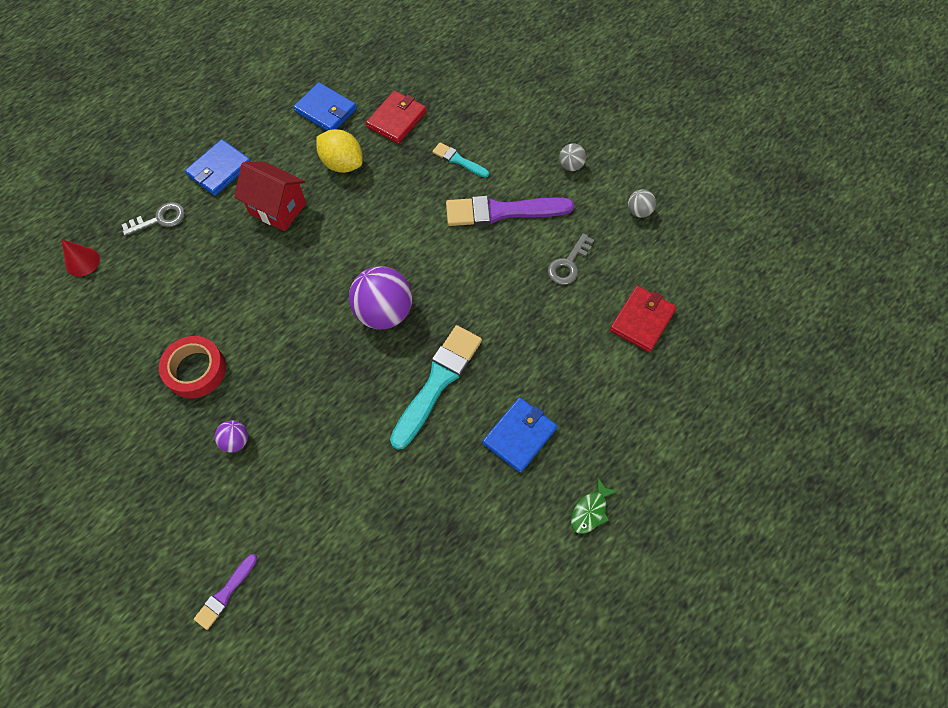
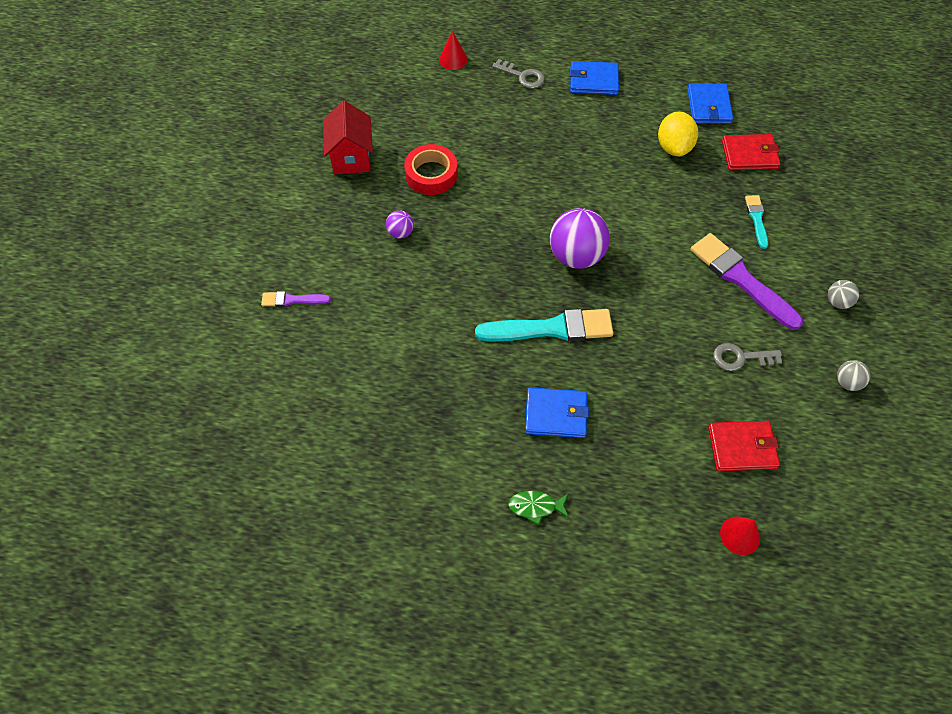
camera: 55 degrees right, 5 degrees down
(277, 208) = (596, 134): red house -> red house (351, 157)
(709, 375) = (740, 535): none -> red cone

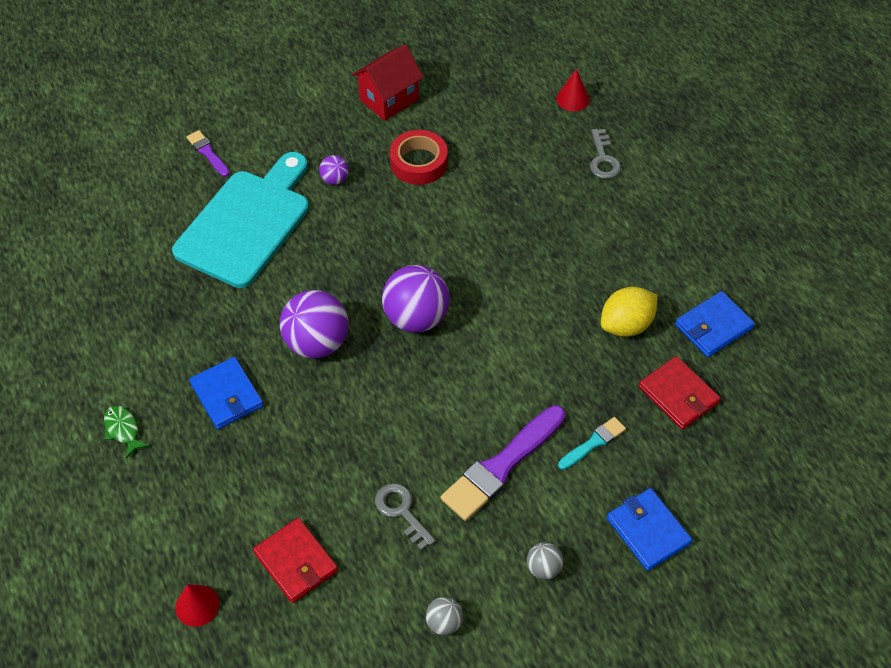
camera: 55 degrees right, 5 degrees down
(393, 312) = (247, 223): none -> turquoise cutting board
(551, 328) = (317, 343): turquoise brush -> purple ball
(593, 80) = (653, 215): blue wallet -> blue wallet (648, 531)
(741, 279) = (501, 466): purple brush -> purple brush turned 150 degrees counterclockwise

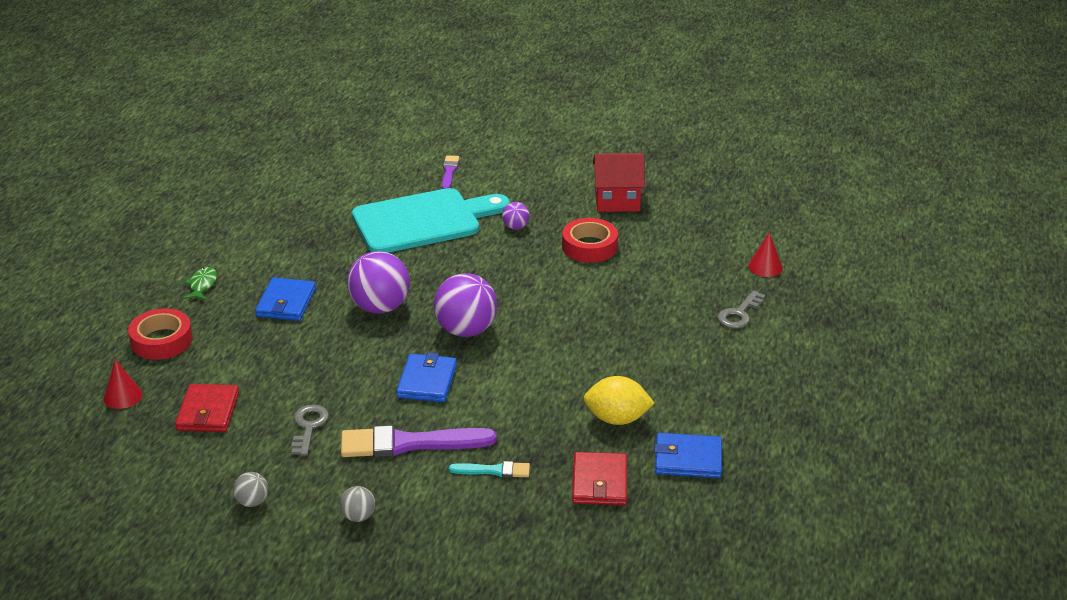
camera: 40 degrees right, 20 degrees down
(159, 518) = (161, 340): none -> red tape
(648, 531) = (462, 544): blue wallet -> blue wallet (427, 381)

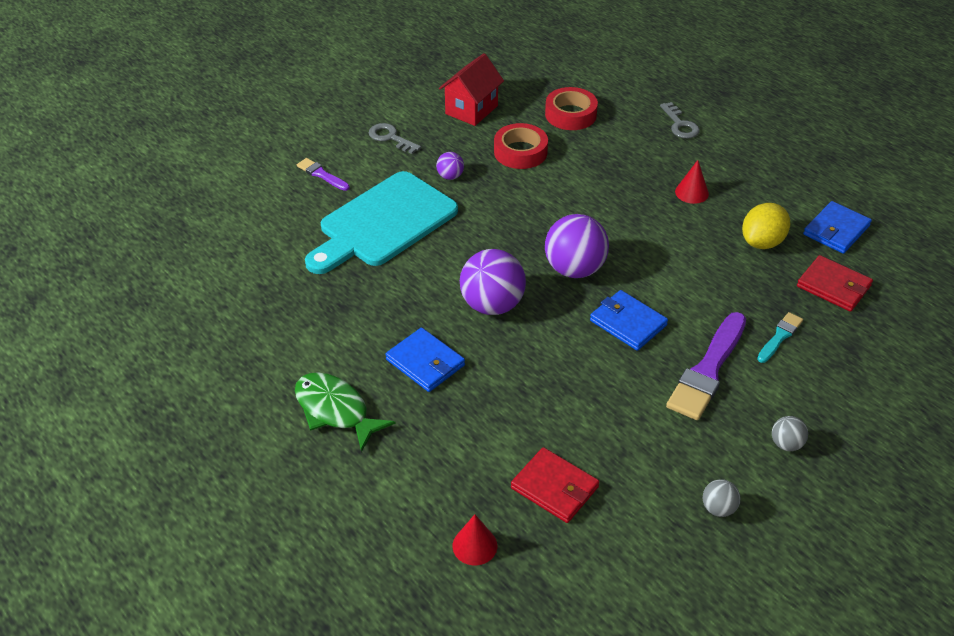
camera: 55 degrees left, 10 degrees up
(161, 340) = (404, 478): red tape -> red tape (570, 114)
(202, 285) = (335, 410): green fish -> green fish, size x1.79
(308, 427) = (635, 425): grey key -> grey key (391, 138)
(423, 221) = (383, 223): turquoise cutting board -> turquoise cutting board turned 150 degrees counterclockwise
(765, 267) = (632, 86): red cone -> red cone (691, 192)

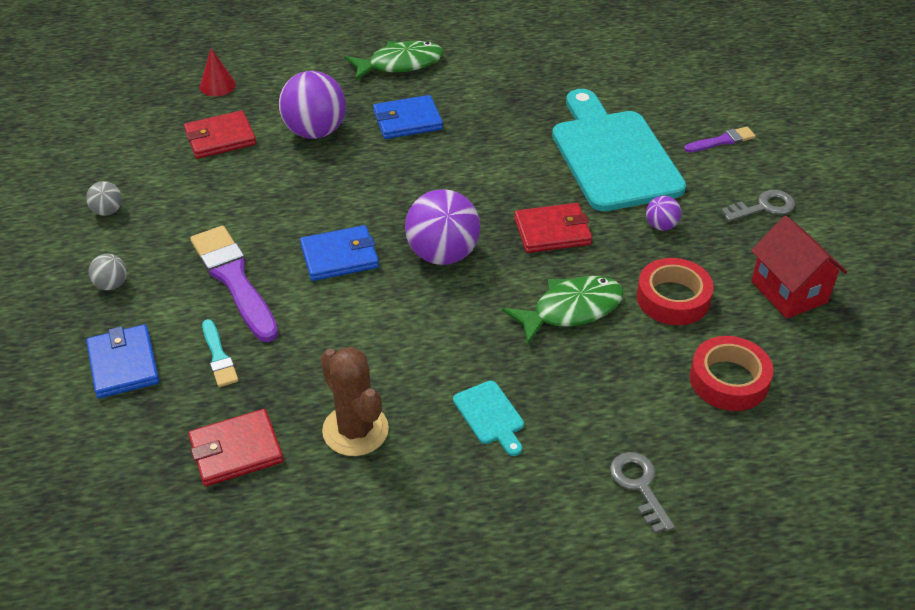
camera: 120 degrees right, 0 degrees up
(492, 305) = (441, 181): purple ball -> purple ball (315, 131)
(500, 224) = (552, 231): none -> red wallet
(572, 190) = (571, 310): none -> green fish
(680, 124) = (639, 486): grey key -> grey key turned 60 degrees clockwise
(691, 192) = (490, 416): red cone -> turquoise cutting board
(762, 242) = (355, 430): yellow lemon -> brown cactus
(836, 230) = (313, 521): blue wallet -> blue wallet (123, 364)

